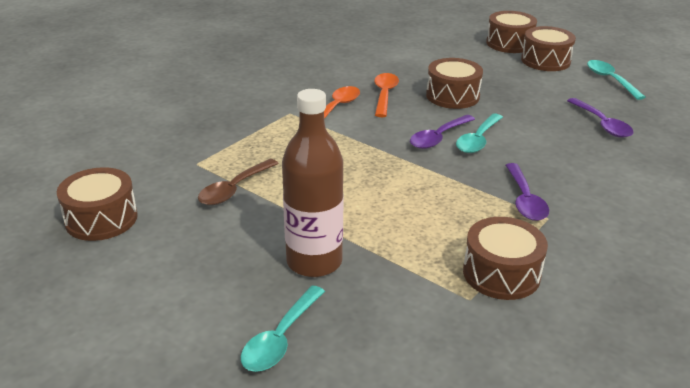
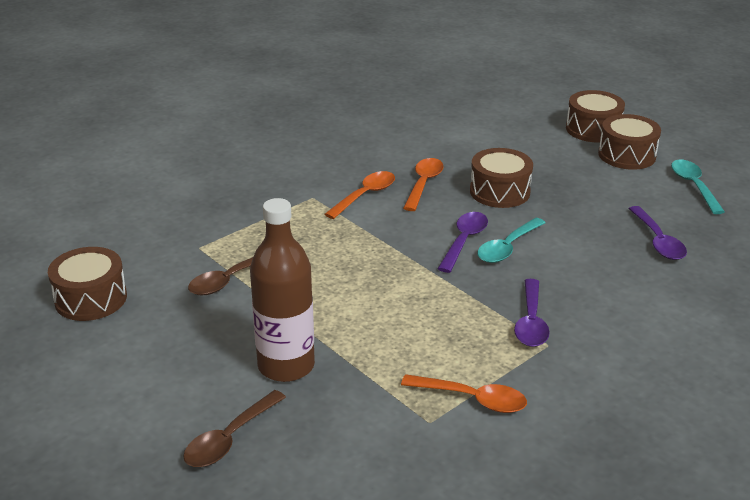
camera: 10 degrees right, 0 degrees up
(280, 338) = (229, 439): turquoise spoon -> brown spoon
(438, 138) = (464, 241): purple spoon -> purple spoon turned 150 degrees clockwise
(501, 273) = (472, 399): brown drum -> orange spoon

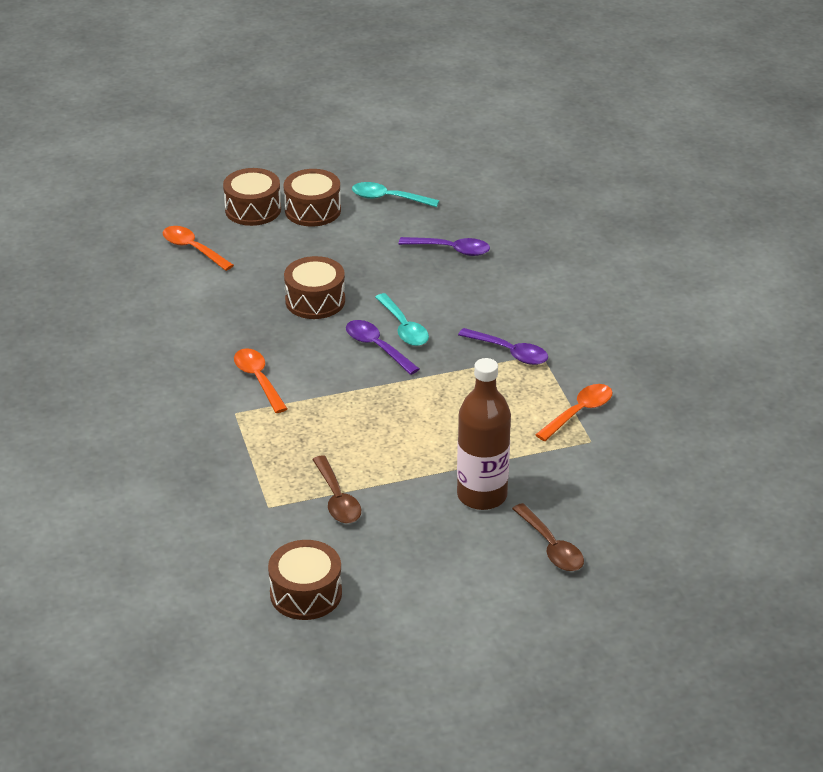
camera: 65 degrees left, 5 degrees up
(423, 184) = (266, 339): orange spoon -> orange spoon (193, 249)

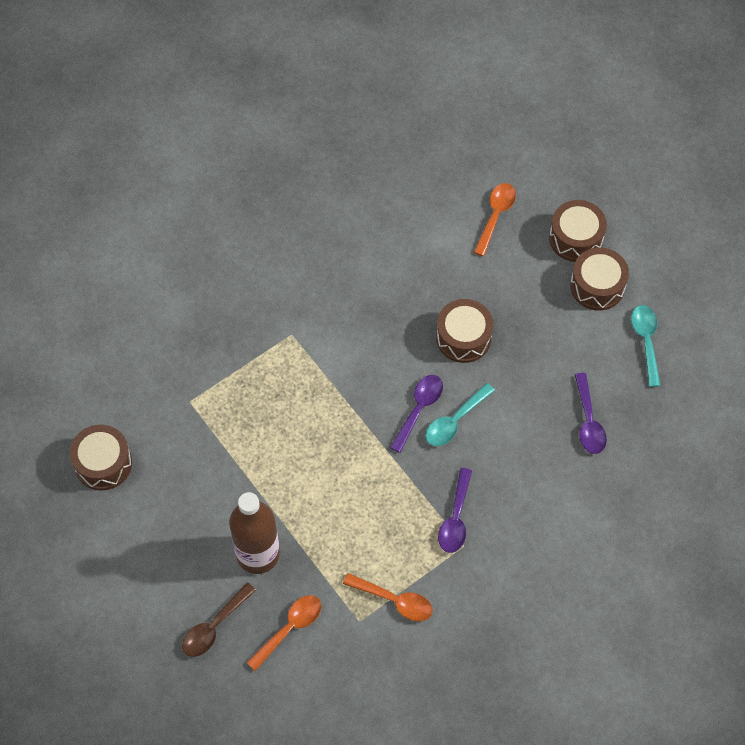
camera: 70 degrees right, 25 degrees up
(258, 379) = (339, 335): orange spoon -> orange spoon (290, 628)
(337, 499) = (215, 447): brown spoon -> none

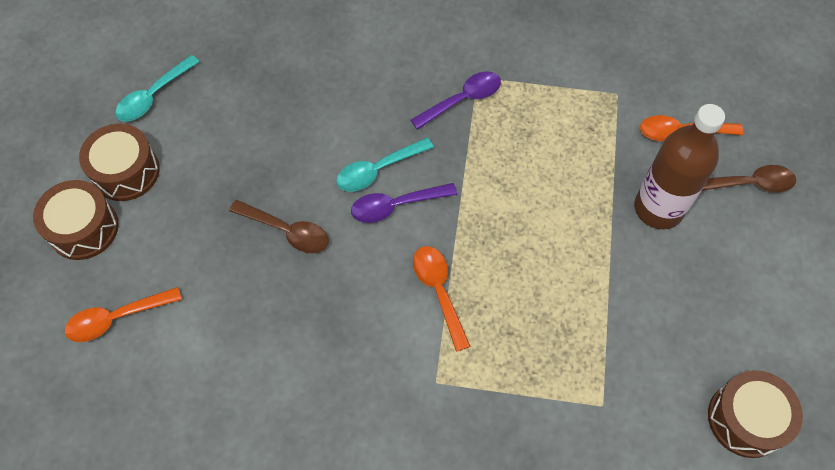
camera: 135 degrees left, 0 degrees up
(394, 600) = (574, 84): orange spoon -> orange spoon (439, 291)
(455, 421) = (378, 170): turquoise spoon -> turquoise spoon turned 150 degrees clockwise
(463, 338) = (287, 231): brown drum -> brown spoon
(588, 421) = (276, 79): purple spoon -> none

